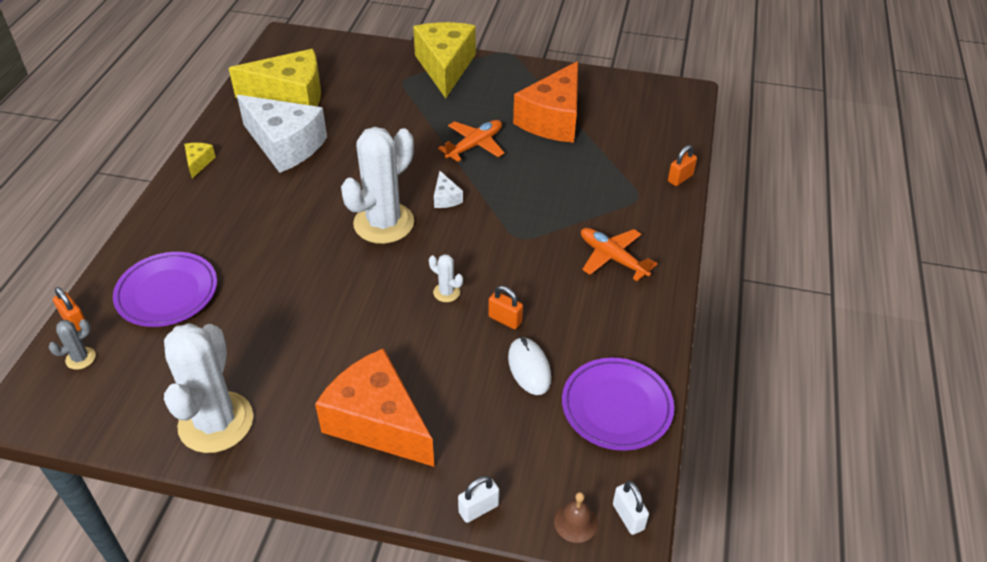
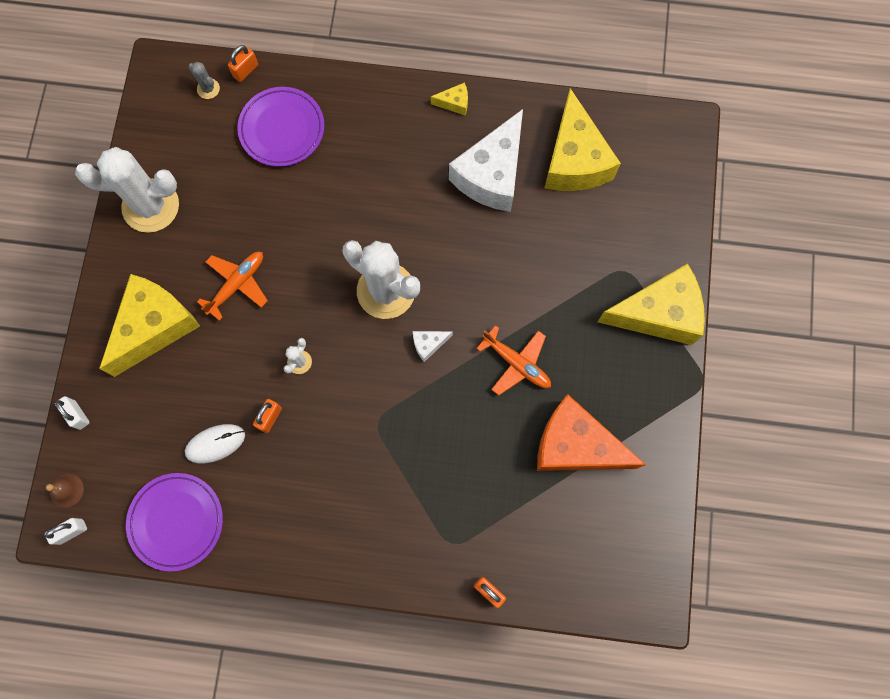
camera: 85 degrees right, 30 degrees up
(378, 422) = (155, 327): orange cheese -> yellow cheese
(612, 258) = (357, 516): orange plane -> orange plane (237, 284)

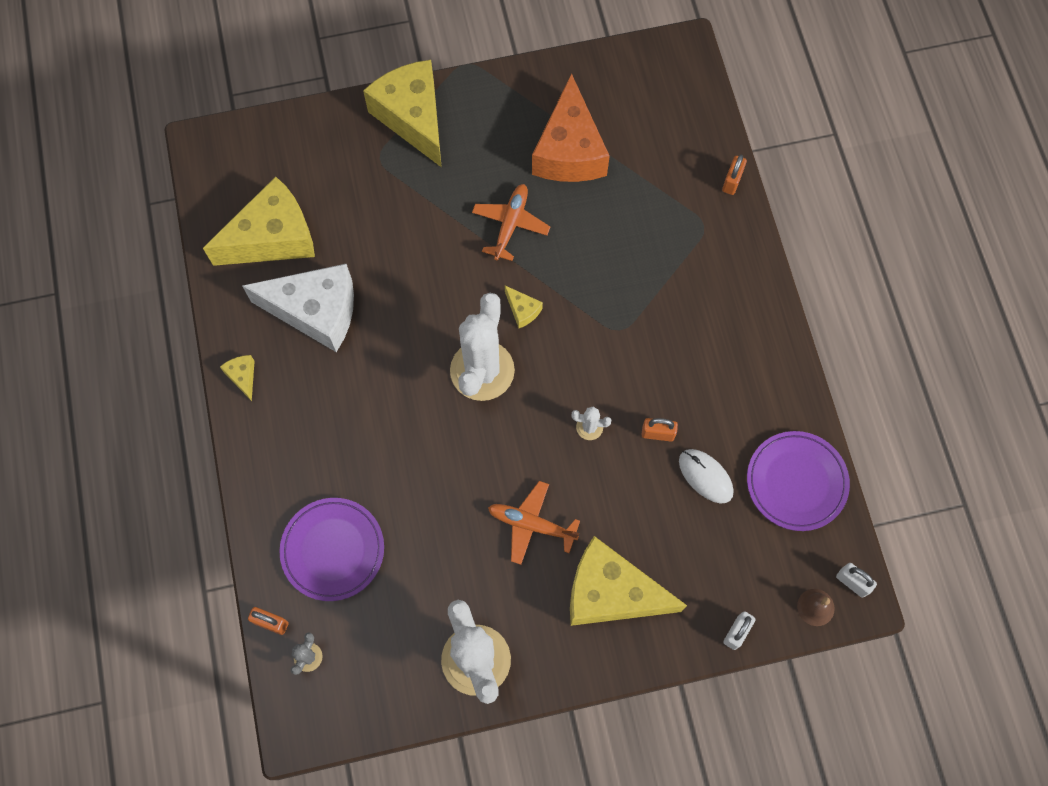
camera: 110 degrees left, 5 degrees down
(428, 344) = (522, 310): white cheese -> yellow cheese

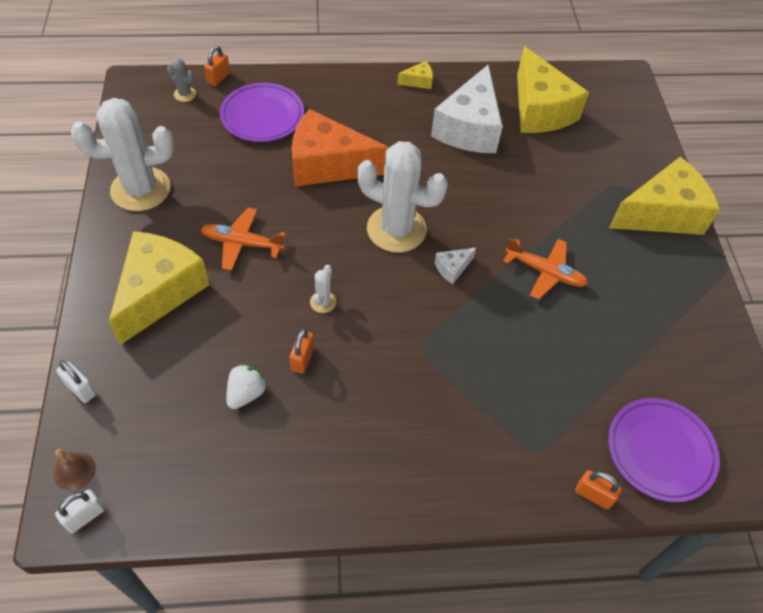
camera: 95 degrees right, 15 degrees down
(522, 310) = (452, 268): yellow cheese -> white cheese
(531, 524) = (242, 243): orange plane -> orange plane turned 105 degrees counterclockwise
(569, 150) = (630, 335): orange cheese -> orange cheese (327, 164)
(705, 476) = (246, 393): white mouse -> white strawberry
(796, 482) = (214, 483): purple plate -> purple plate (660, 451)

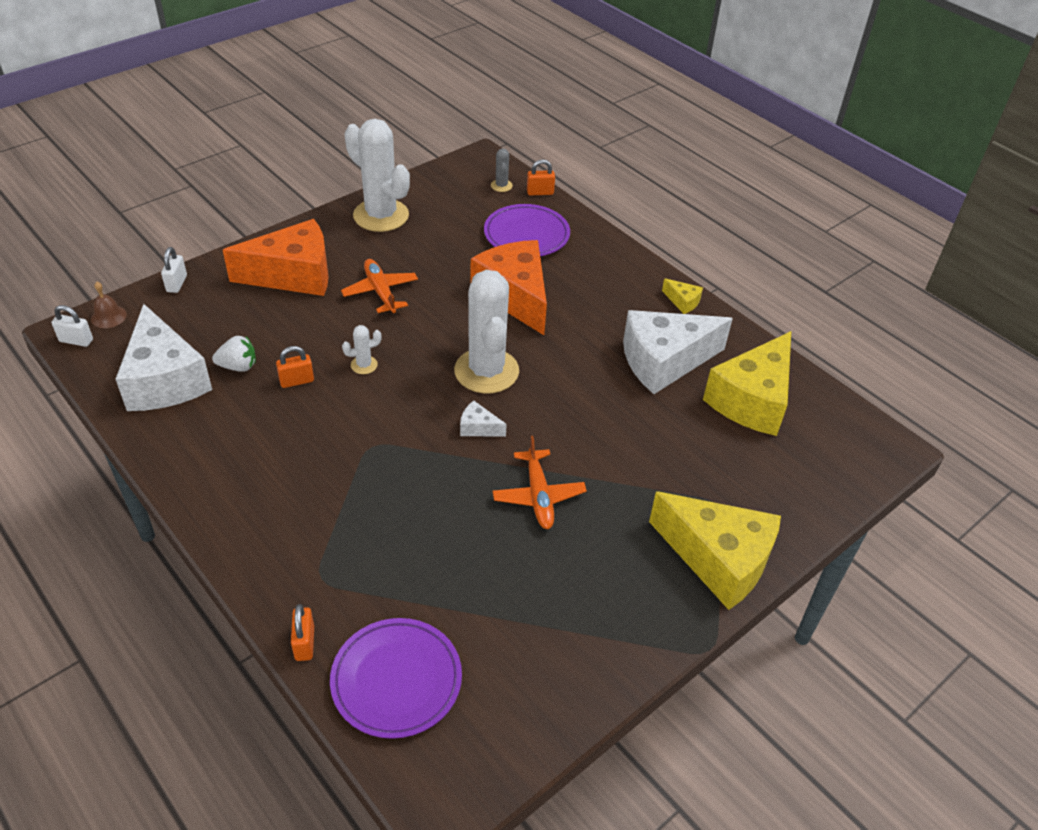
camera: 55 degrees right, 10 degrees down
(160, 292) = (293, 275): yellow cheese -> orange cheese
(213, 461) = (164, 380): none -> white cheese

